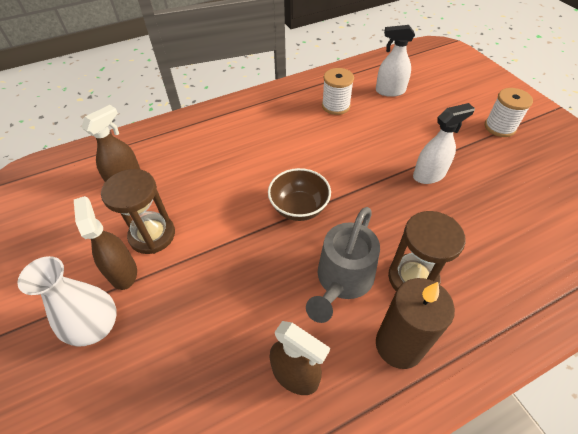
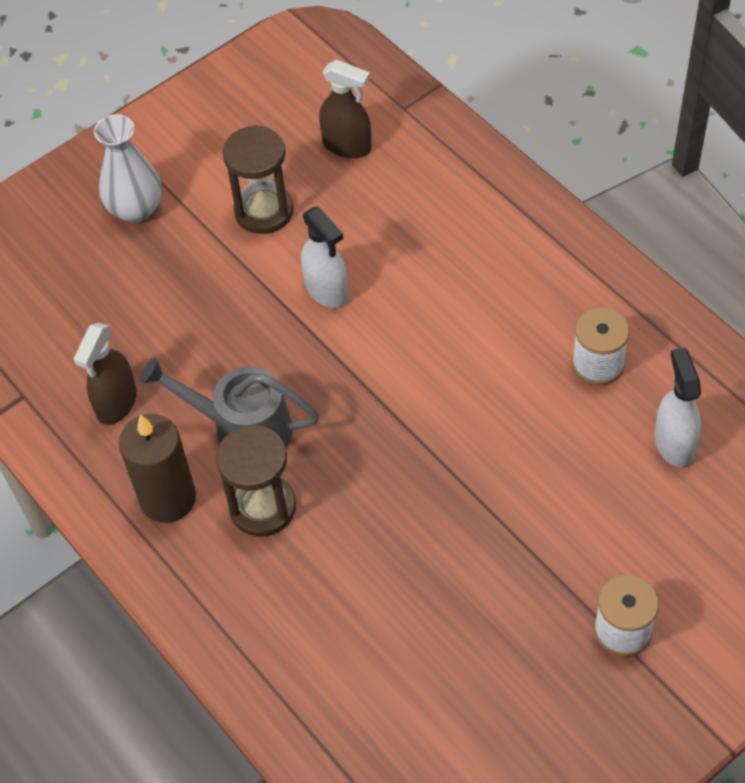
camera: 80 degrees right, 5 degrees up
(123, 272) = (206, 204): brown spray bottle -> none
(299, 208) = (349, 358): brown bowl -> none
(429, 175) = (462, 518): white spray bottle -> white spray bottle (327, 290)

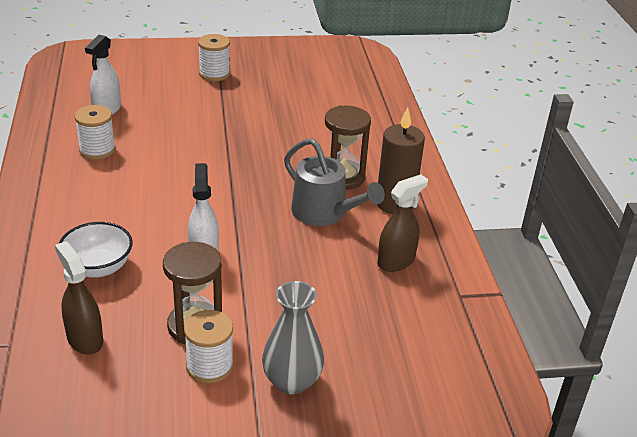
camera: 155 degrees left, 20 degrees down
(136, 209) = (292, 381): white vase -> grey vase
(218, 183) = (210, 366): none -> white spool
(414, 216) = (98, 267): none -> white bowl

